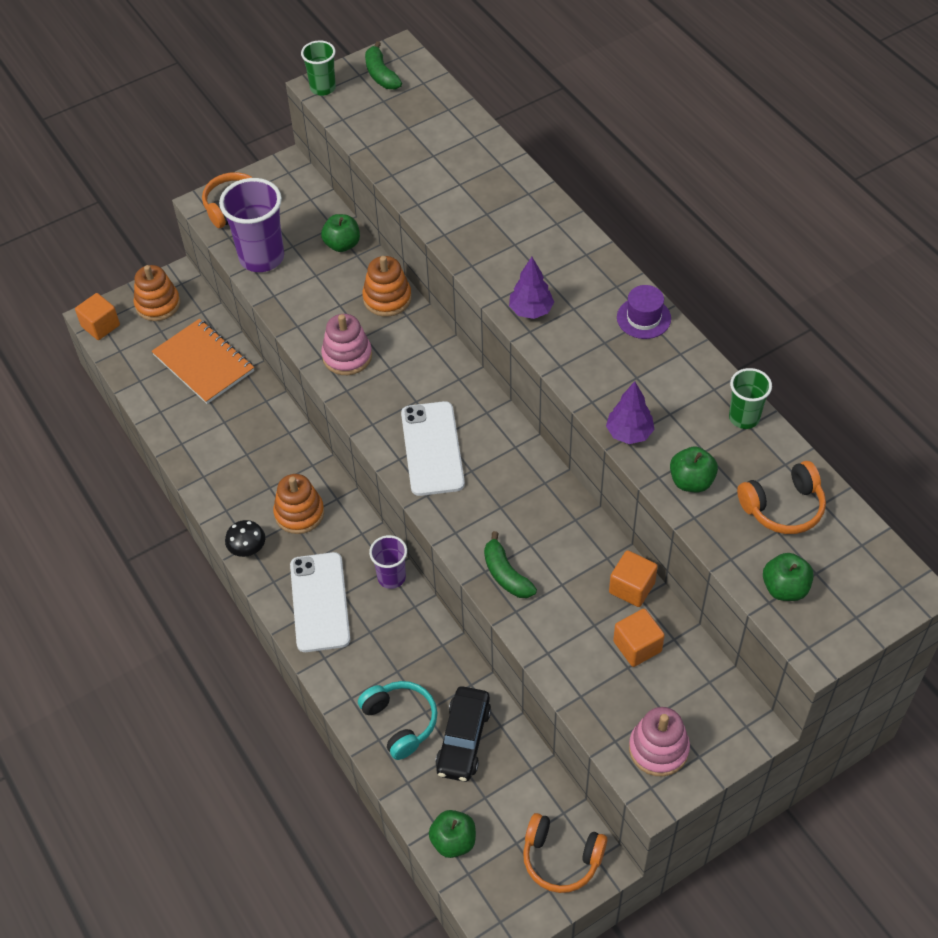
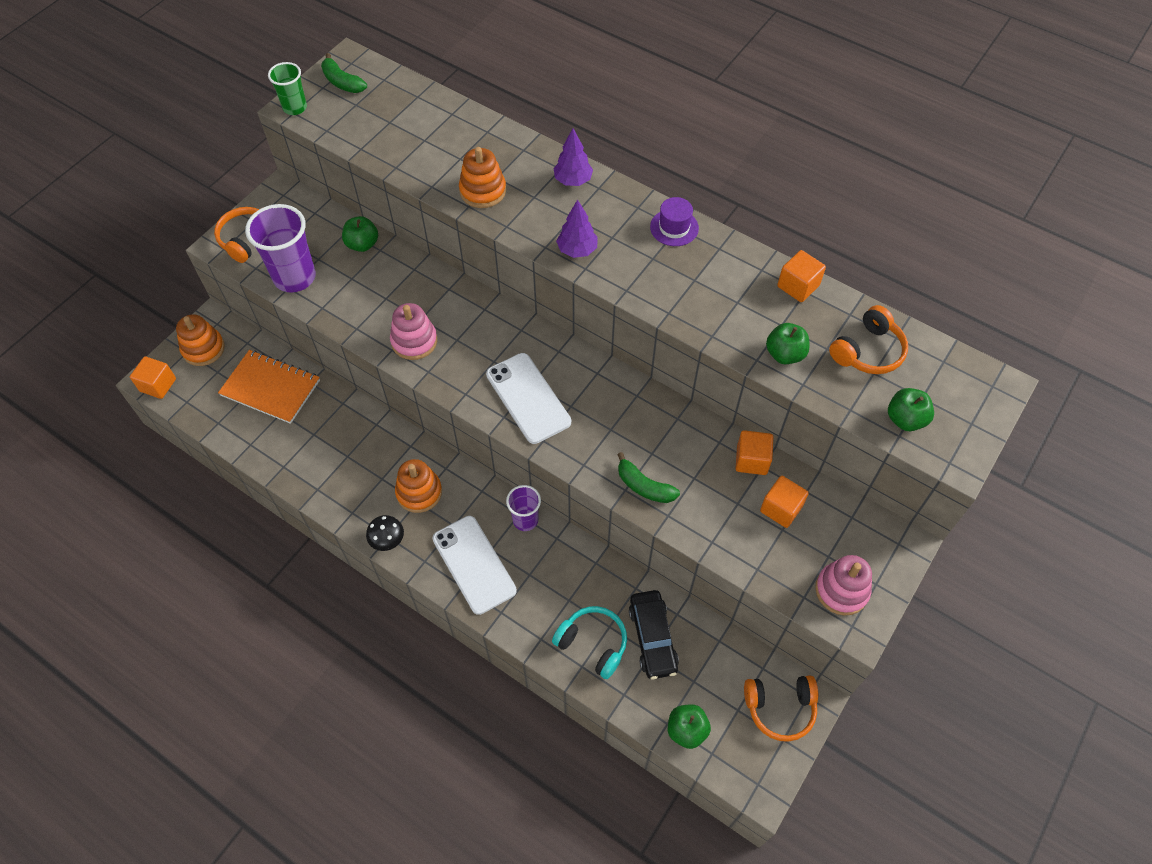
camera: 25 degrees left, 5 degrees up
(387, 298) = (425, 279): orange stacking toy -> orange stacking toy (483, 191)
(629, 433) = (713, 330): purple tree -> purple tree (573, 180)
(744, 418) = (798, 286): green cup -> orange cube

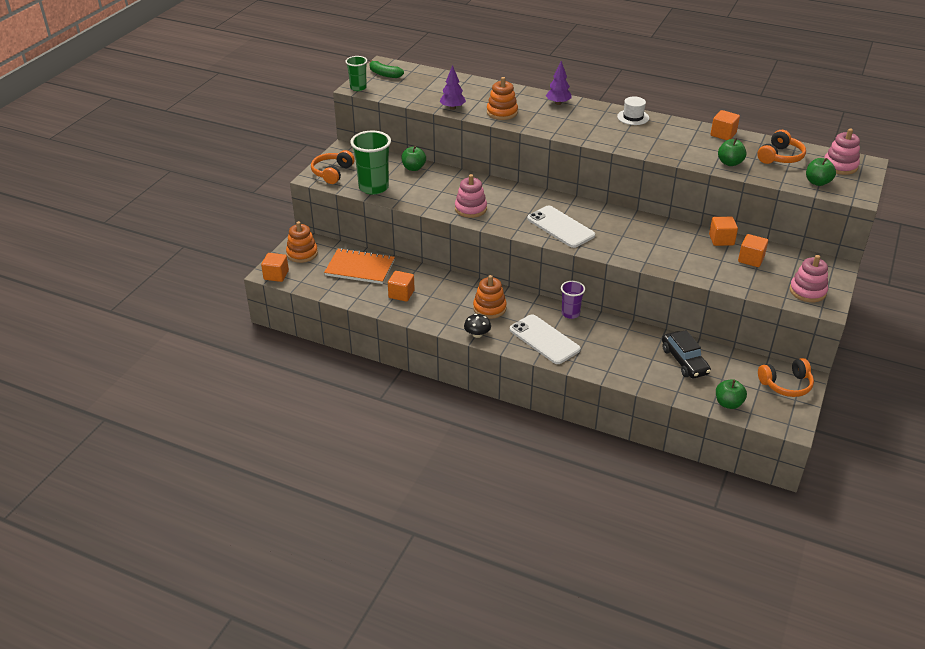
camera: 10 degrees left, 20 degrees down
(295, 277) = (373, 187): purple cup -> green cup
(310, 446) = (401, 294): none -> orange cube
(577, 250) = (576, 132): purple tree -> purple tree (452, 108)
(593, 643) = (645, 369): turquoise headphones -> none
(644, 486) = (657, 259): green banana -> none
(674, 227) = (633, 117): purple hat -> white hat
(954, 386) = (840, 166): none -> pink stacking toy

